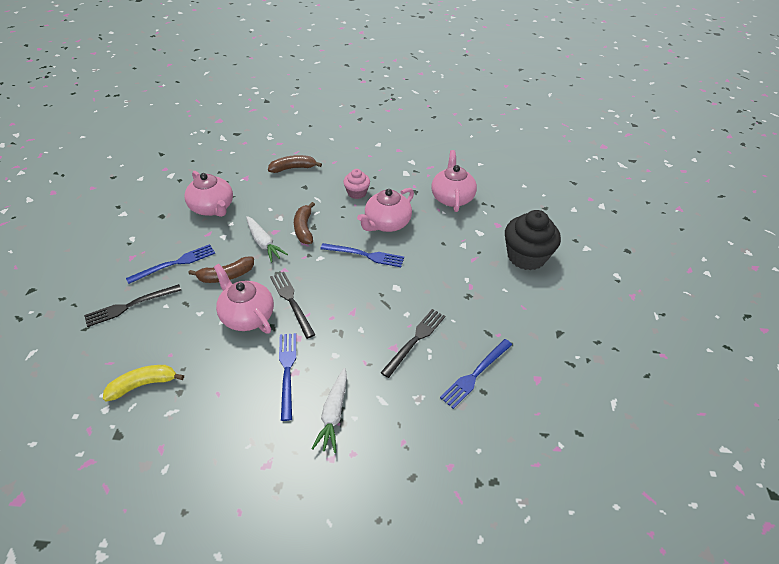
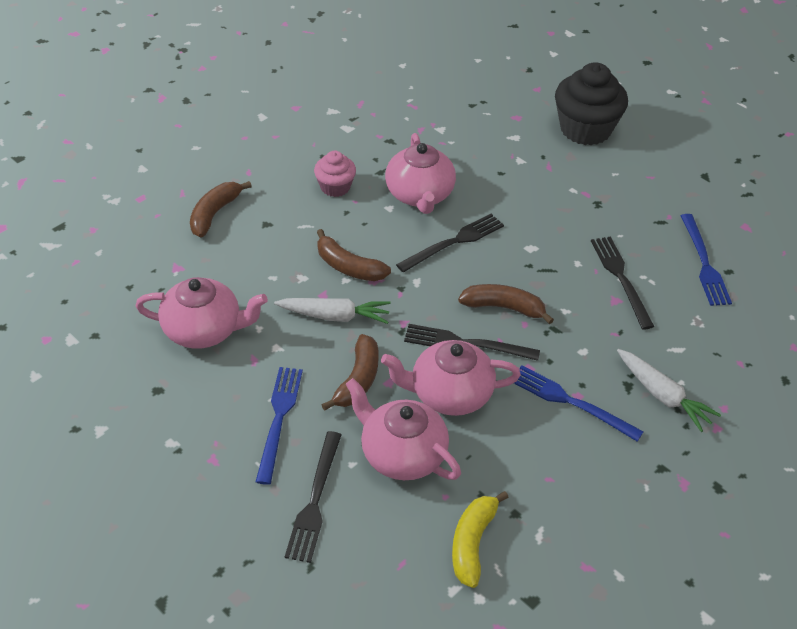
camera: 50 degrees left, 0 degrees up
(335, 302) = (504, 307): none -> brown banana
(365, 255) = (453, 242): blue fork -> black fork
(452, 198) = (435, 121): pink teapot -> pink teapot (402, 454)

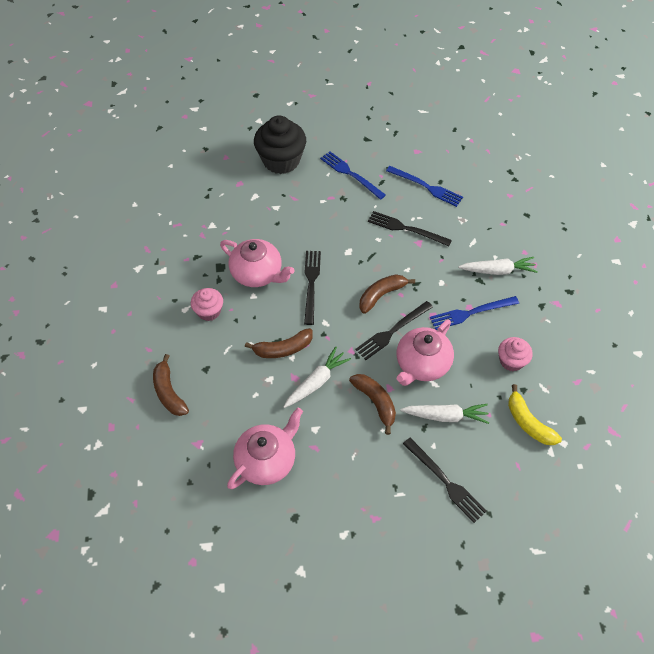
camera: 50 degrees left, 10 degrees up
(279, 419) = (372, 463): blue fork -> blue fork (351, 174)
(402, 454) = (446, 416): pink teapot -> white carrot
(544, 479) = (511, 361): none -> pink cupcake

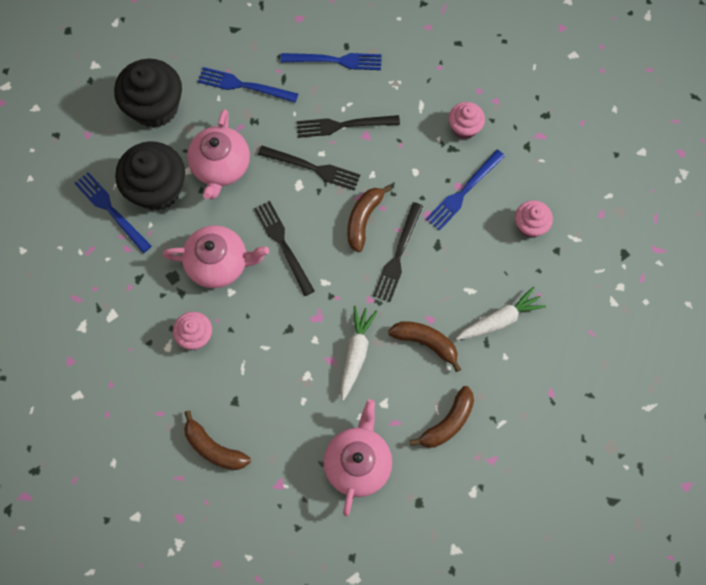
camera: 30 degrees left, 15 degrees up
(208, 208) = (111, 210): none -> blue fork
(248, 209) = (157, 188): none -> black cupcake
(283, 349) = (300, 335): brown banana -> brown banana (448, 422)
(422, 364) = (447, 276): pink teapot -> pink teapot (221, 166)
(445, 481) = (535, 386): black fork -> black fork (312, 168)
(498, 270) = (464, 127): white carrot -> pink cupcake
(528, 422) = (579, 283): yellow banana -> none

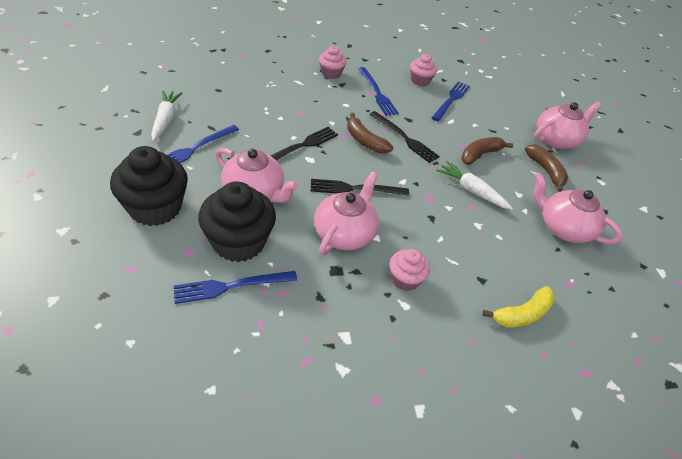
camera: 70 degrees left, 25 degrees down
(214, 448) = (522, 314): brown banana -> yellow banana
(335, 61) = (224, 99): blue fork -> blue fork (451, 100)
(344, 125) = (281, 117): black fork -> none
(500, 319) = (479, 118): white carrot -> white carrot (166, 119)
(524, 421) = (556, 139): none -> pink teapot

